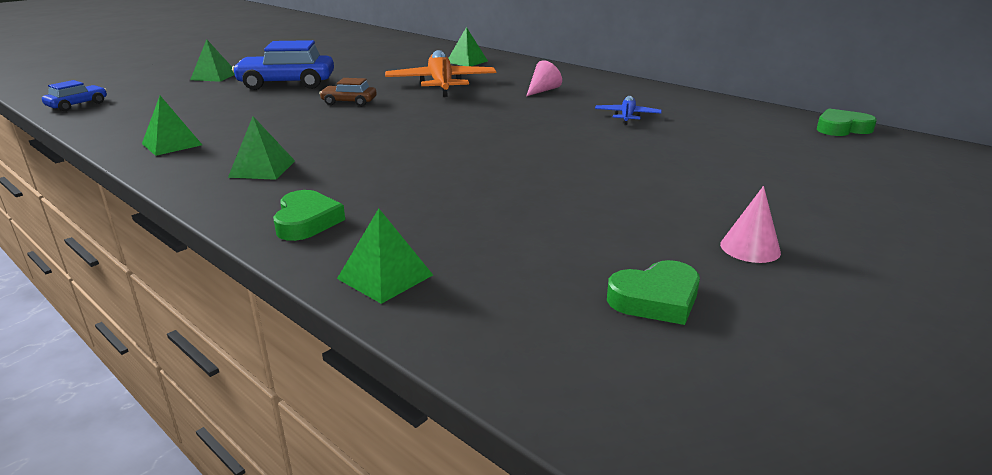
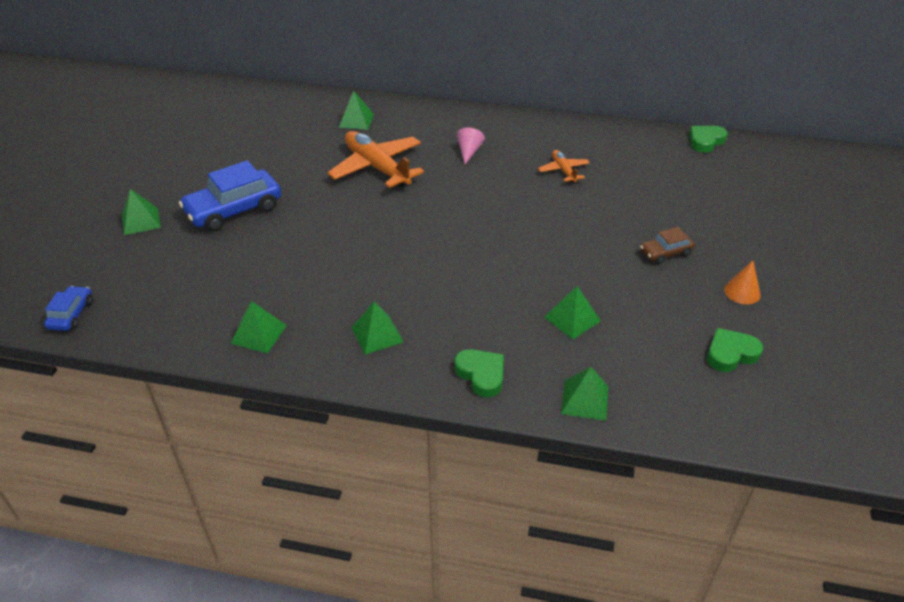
camera: 30 degrees left, 15 degrees up
(349, 102) = (330, 221): brown car -> brown car (665, 253)
(477, 210) = (572, 319): none -> green pyramid
(627, 116) = (563, 171): blue plane -> orange plane
(656, 299) = (730, 354): green heart -> green heart turned 150 degrees counterclockwise
(750, 248) = (742, 292): pink cone -> orange cone

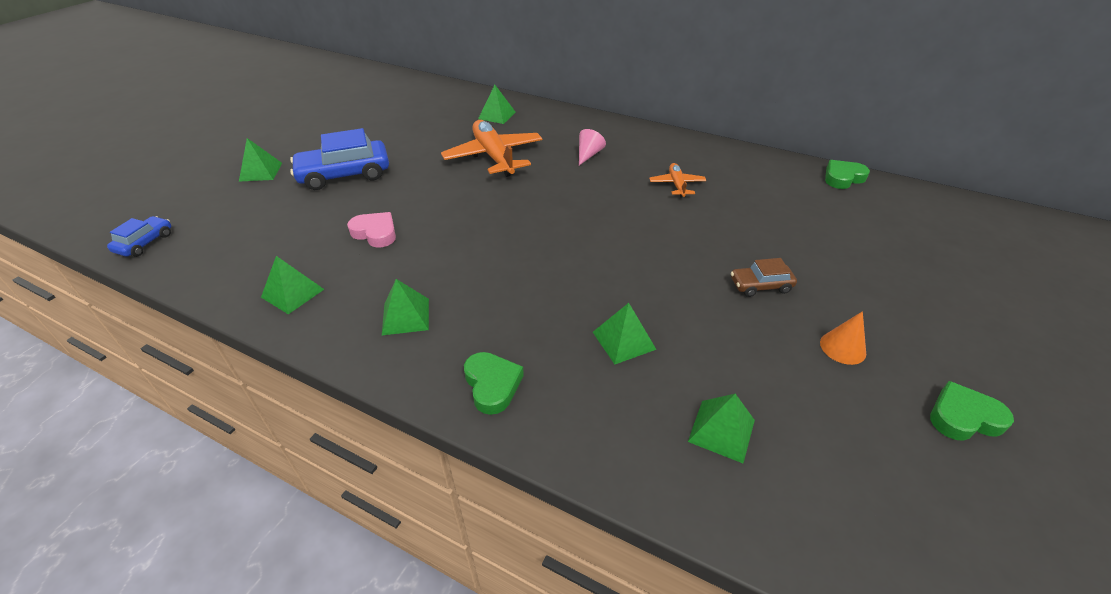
camera: 15 degrees right, 0 degrees up
(303, 264) = (375, 233): none -> pink heart
(584, 400) = (599, 444): green pyramid -> green pyramid (721, 430)
(730, 354) = (807, 424): green heart -> green heart (963, 417)

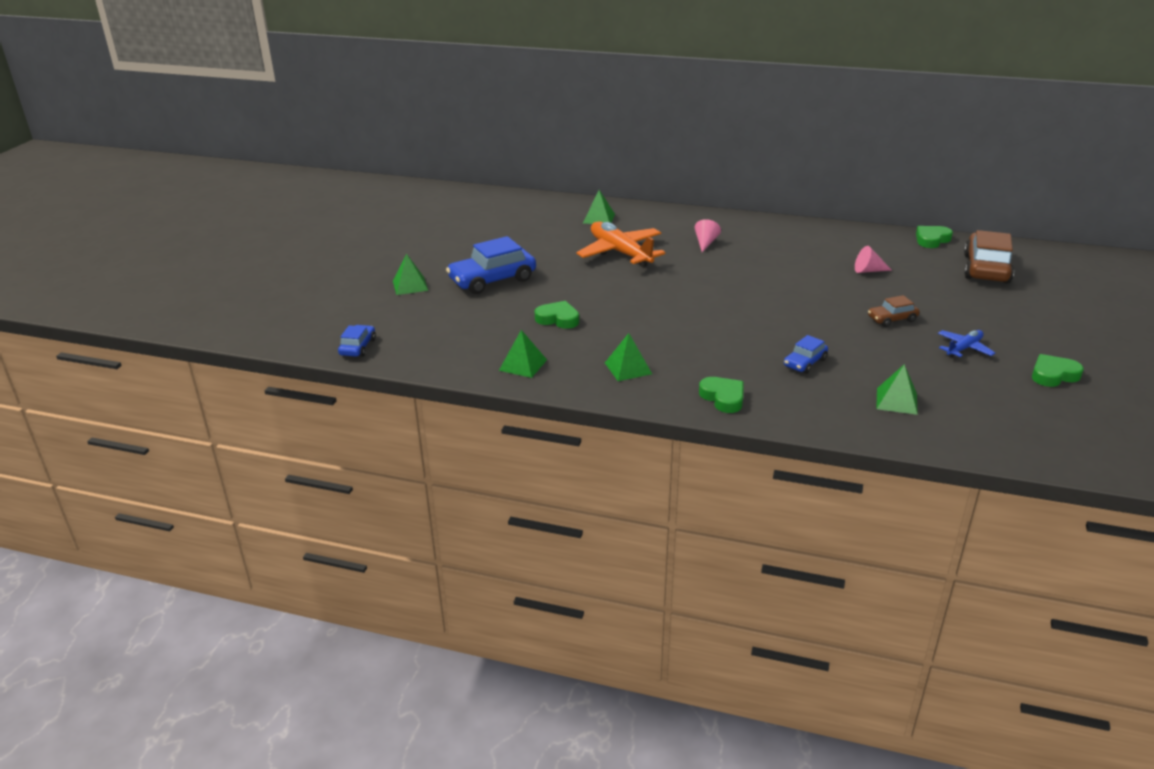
camera: 10 degrees left, 10 degrees down
(375, 233) = (558, 319): pink heart -> green heart
(623, 340) = (805, 363): green pyramid -> blue car
(677, 185) = (795, 258): orange plane -> none
(755, 211) = (868, 271): none -> pink cone
(842, 347) = (964, 348): orange cone -> blue plane
(900, 225) = (986, 269): none -> brown car

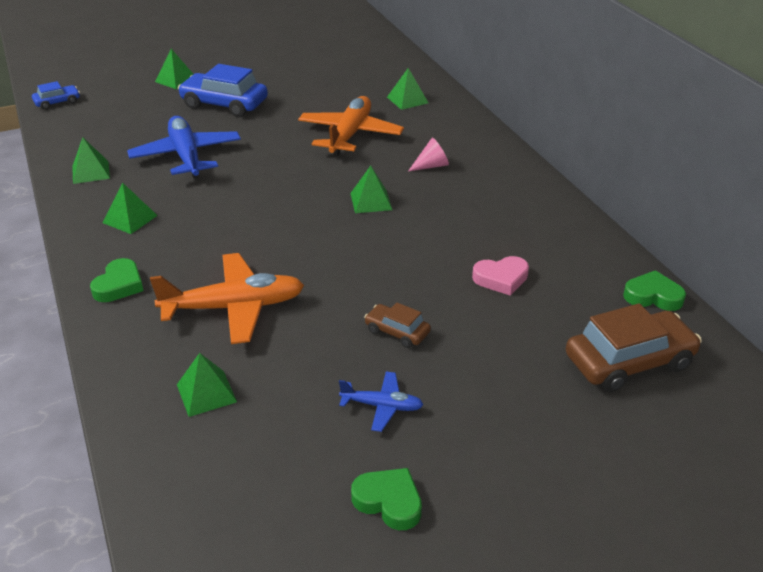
camera: 50 degrees right, 5 degrees up
(558, 319) = (186, 156): green heart -> blue plane
(725, 276) = (371, 201): none -> green pyramid
(805, 363) = (234, 307): blue car -> orange plane
(868, 271) = (501, 278): pink cone -> pink heart

